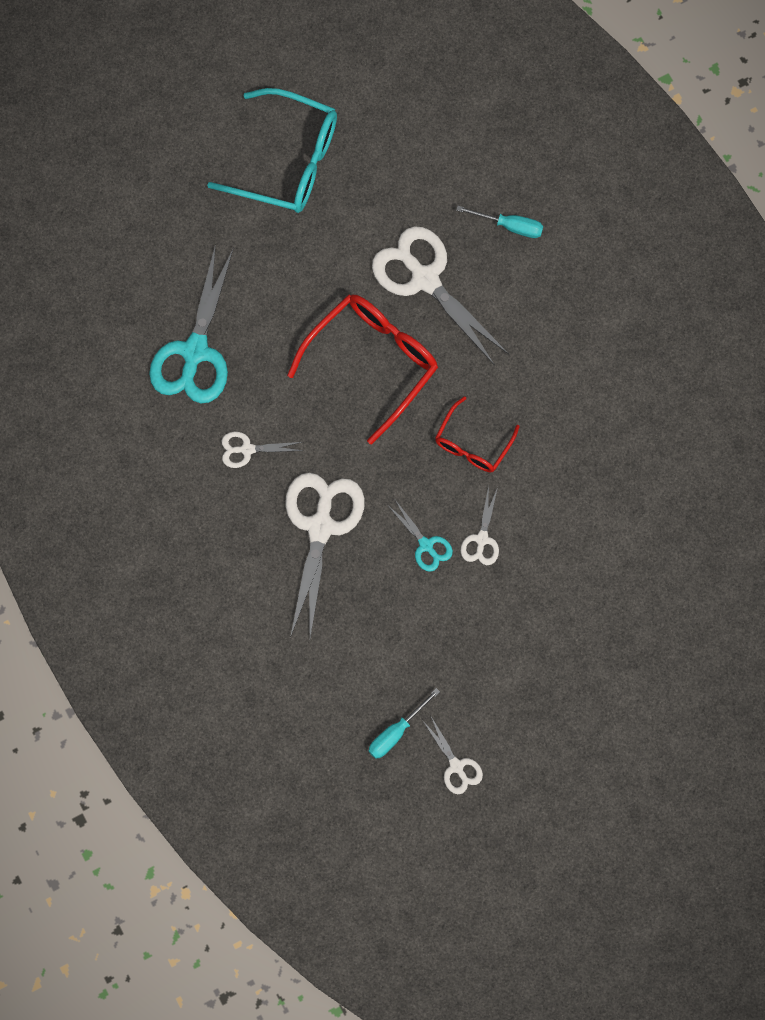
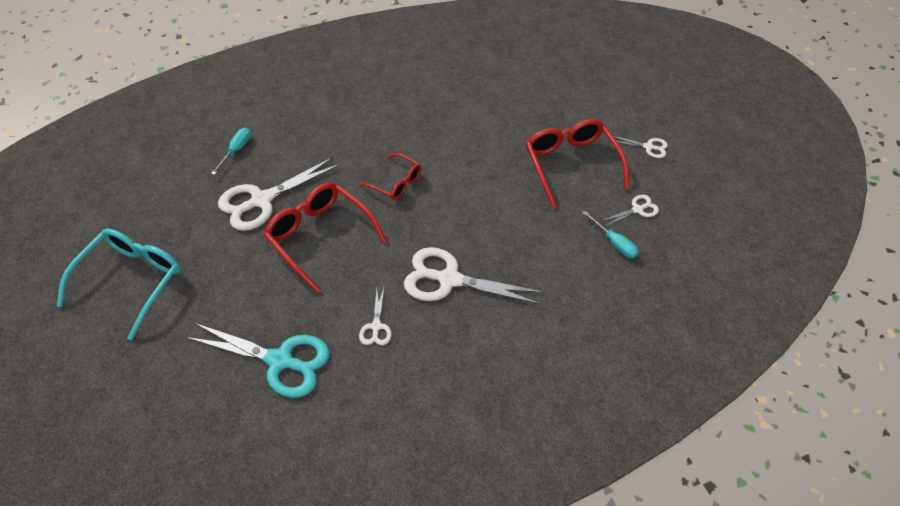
camera: 85 degrees left, 20 degrees down
(426, 545) = (470, 215): turquoise scissors -> none
(482, 539) = (468, 183): white scissors -> white scissors (648, 147)
(531, 678) = (571, 164): none -> red glasses

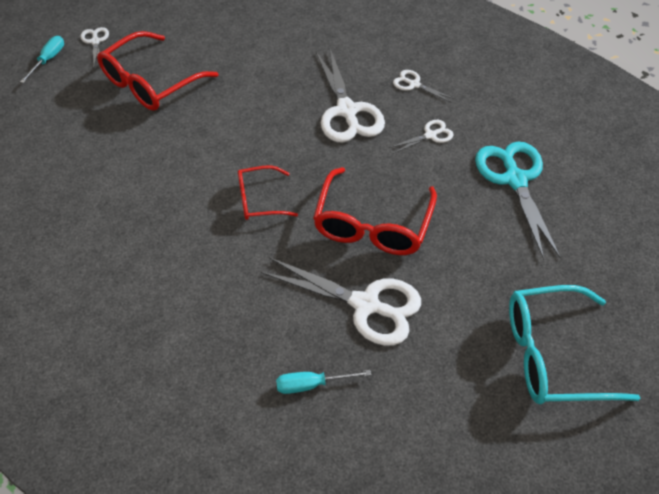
camera: 120 degrees left, 0 degrees up
(396, 183) = (259, 200): red glasses -> red glasses turned 105 degrees counterclockwise
(614, 243) = (232, 30): turquoise screwdriver -> turquoise screwdriver (48, 60)
(637, 209) = (183, 28): white scissors -> white scissors (414, 84)

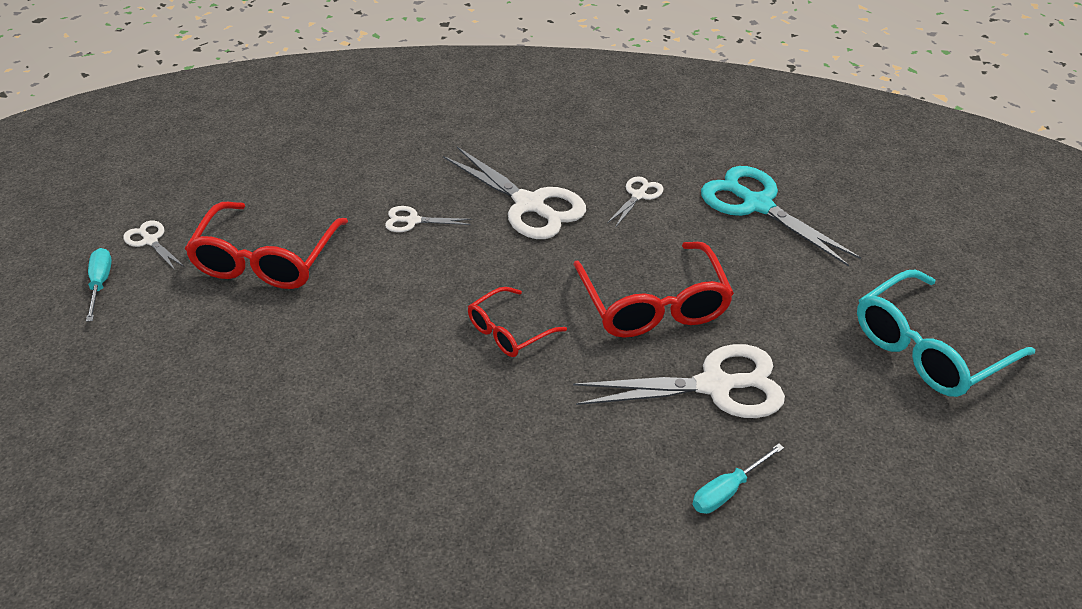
camera: 30 degrees left, 10 degrees down
(414, 84) = (579, 153): white scissors -> white scissors (413, 221)

